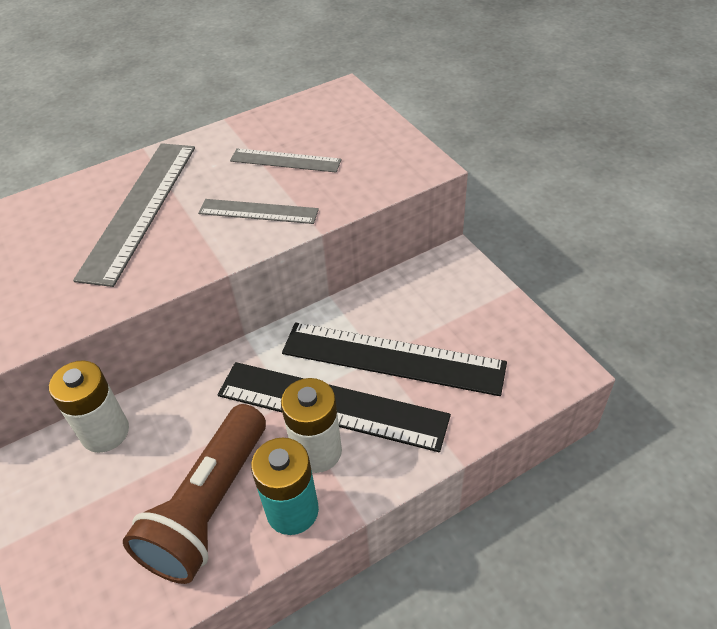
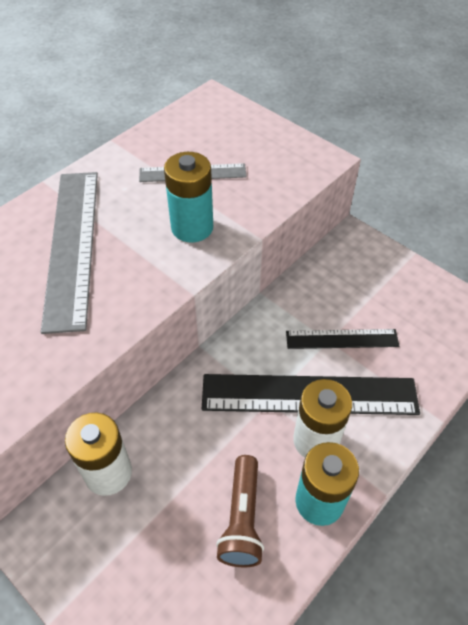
camera: 20 degrees left, 5 degrees up
(208, 507) = (242, 519): brown flashlight -> brown flashlight, size x0.61
(258, 211) = (192, 227): grey ruler -> turquoise battery
(392, 358) = (342, 339): black ruler -> black ruler, size x0.55

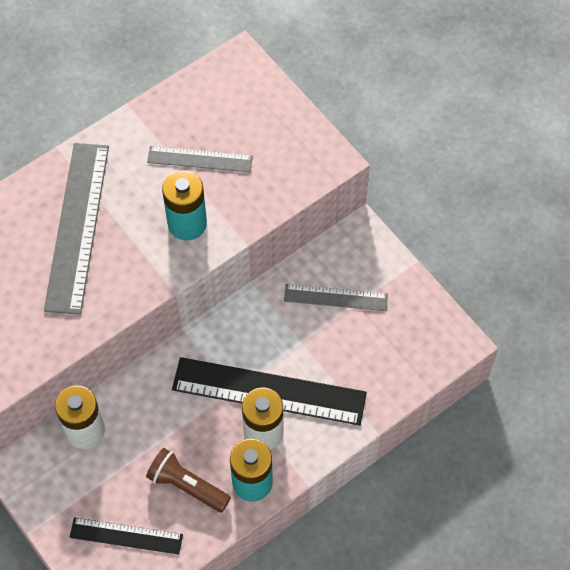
camera: 10 degrees right, 10 degrees up
(242, 519) = (186, 485): brown flashlight -> brown flashlight turned 105 degrees clockwise
(342, 339) = (314, 343): black ruler -> black ruler (126, 536)
(349, 294) = (335, 297): none -> grey ruler

